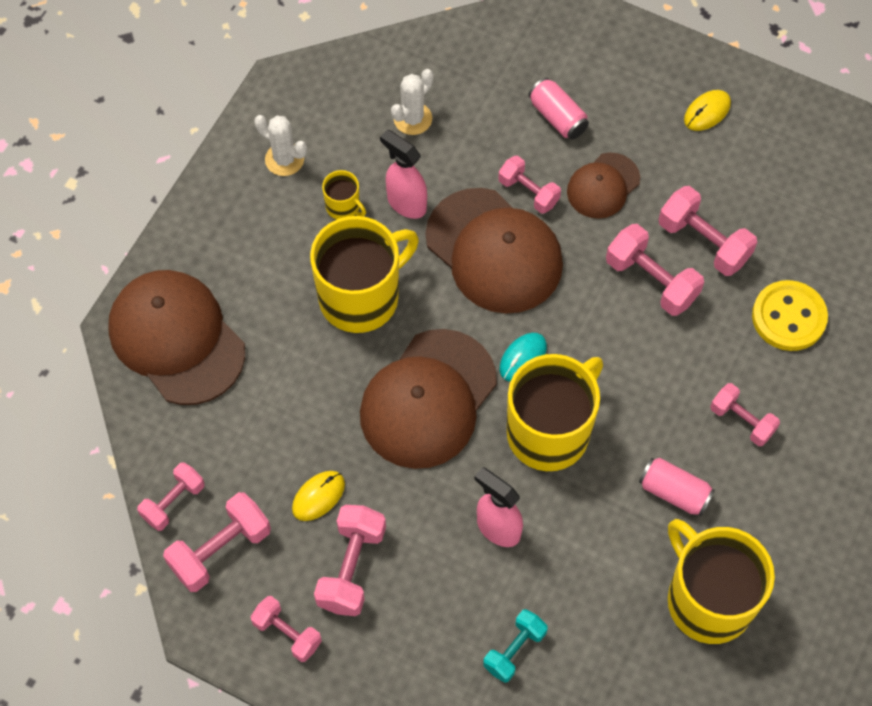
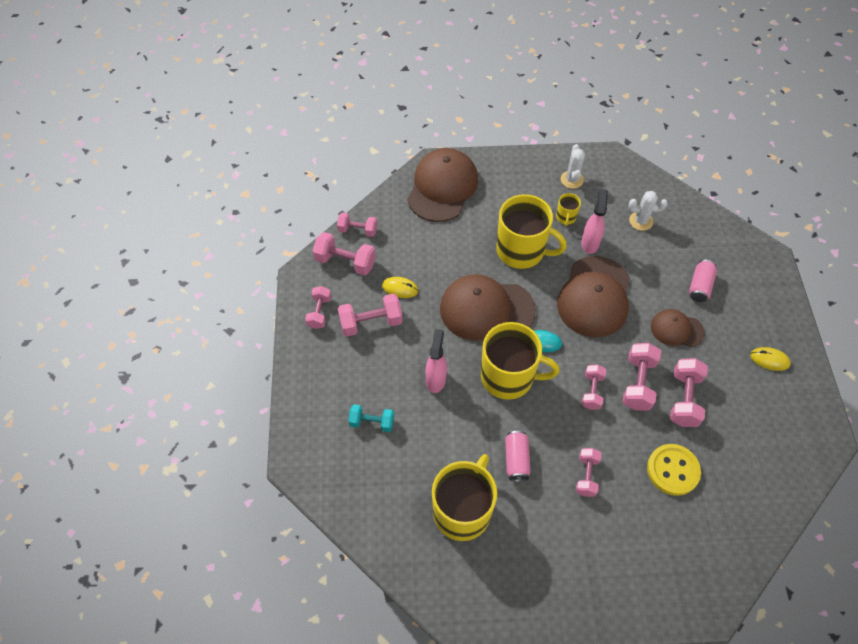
camera: 60 degrees right, 5 degrees down
(528, 192) = (642, 295): pink dumbbell -> pink dumbbell (592, 391)

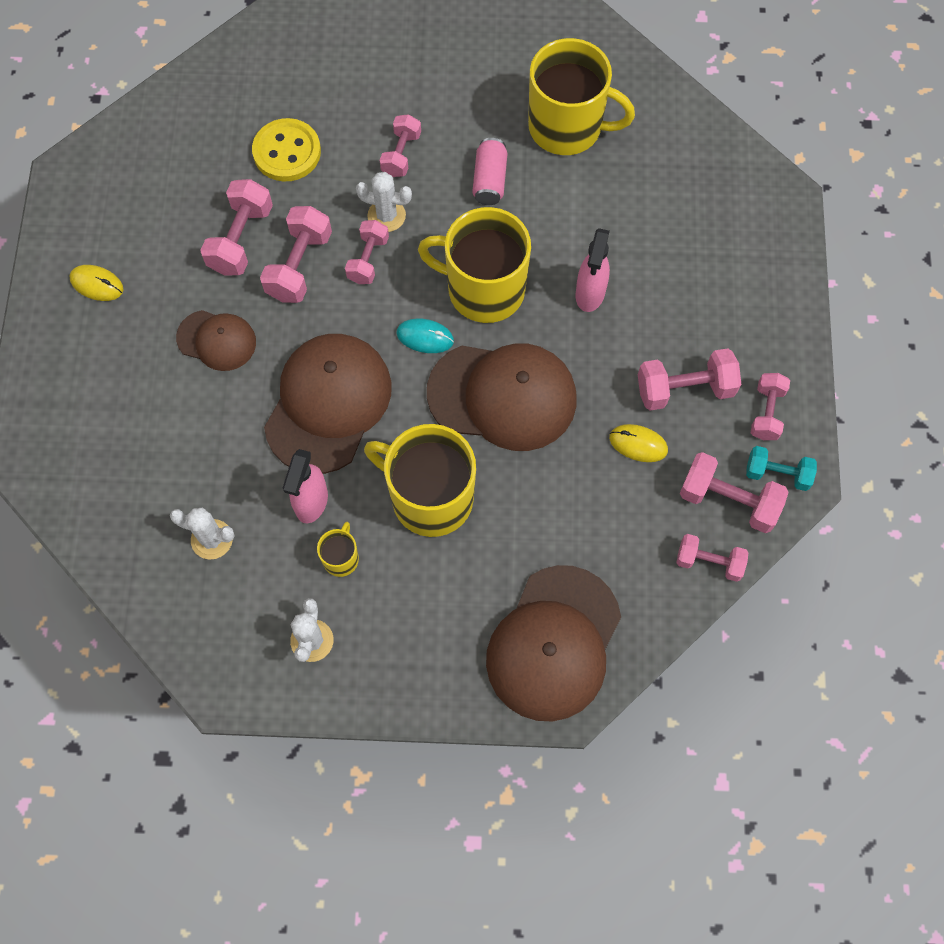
camera: 175 degrees left, 10 degrees up
(372, 422) = (683, 242): turquoise dumbbell -> turquoise dumbbell (777, 474)
(462, 511) = (567, 127): yellow mug -> yellow mug turned 105 degrees counterclockwise
(586, 425) = (386, 215): none -> white cactus
(699, 286) = (155, 408): pink can -> none

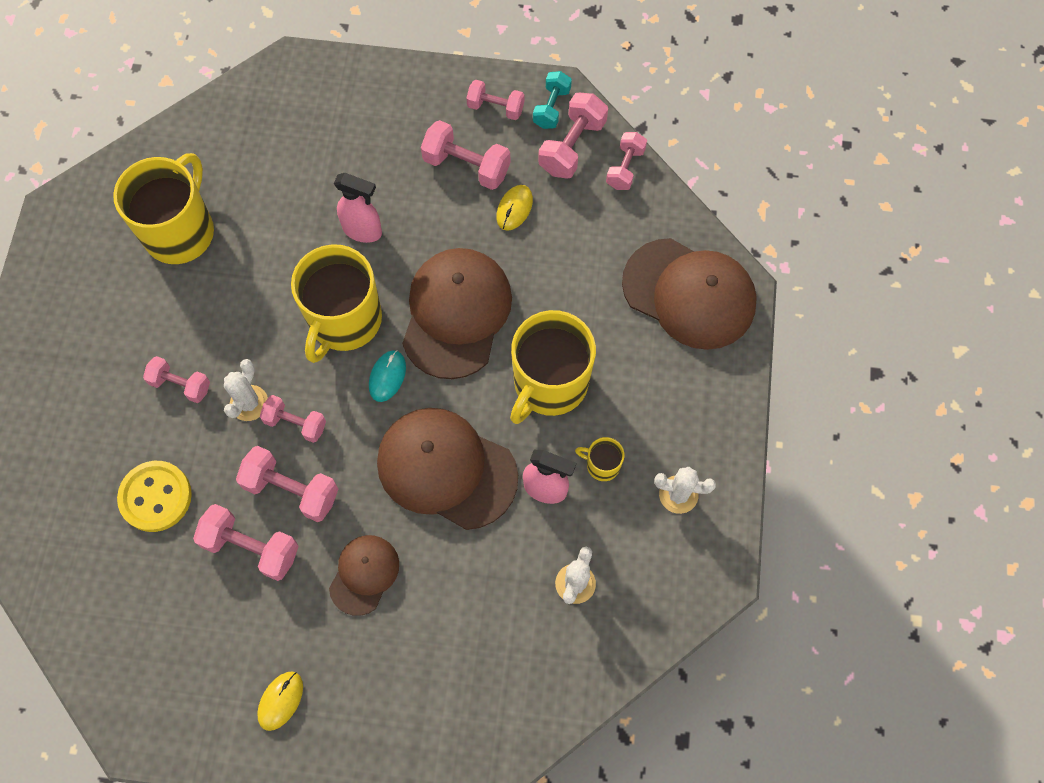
camera: 85 degrees left, 0 degrees up
(489, 180) = (226, 305): pink can -> none
(685, 389) = (466, 166): pink dumbbell -> pink dumbbell turned 60 degrees counterclockwise

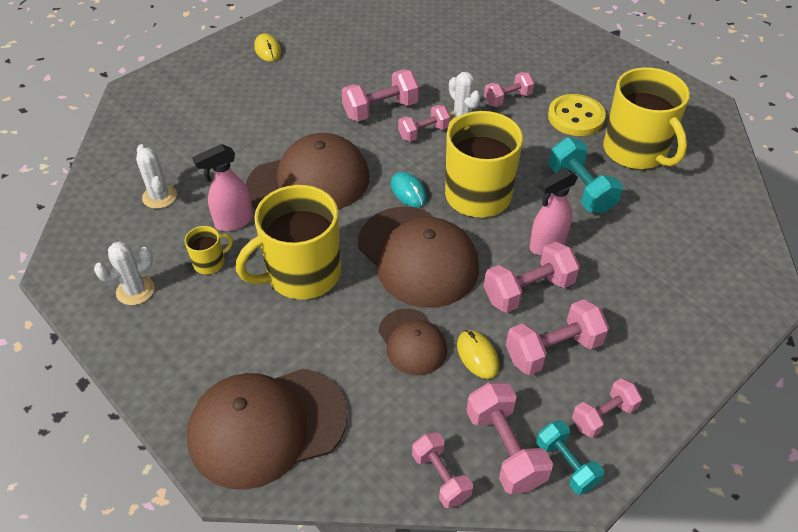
camera: 130 degrees right, 20 degrees down
(155, 497) = (441, 59): yellow button -> yellow button (576, 117)
(251, 547) = (365, 78): pink dumbbell -> pink dumbbell (528, 290)
(271, 245) = (580, 189): none -> turquoise dumbbell
(364, 574) = (291, 112): brown cap -> brown cap (412, 342)
(549, 384) = (302, 274): yellow mug -> yellow mug turned 105 degrees counterclockwise

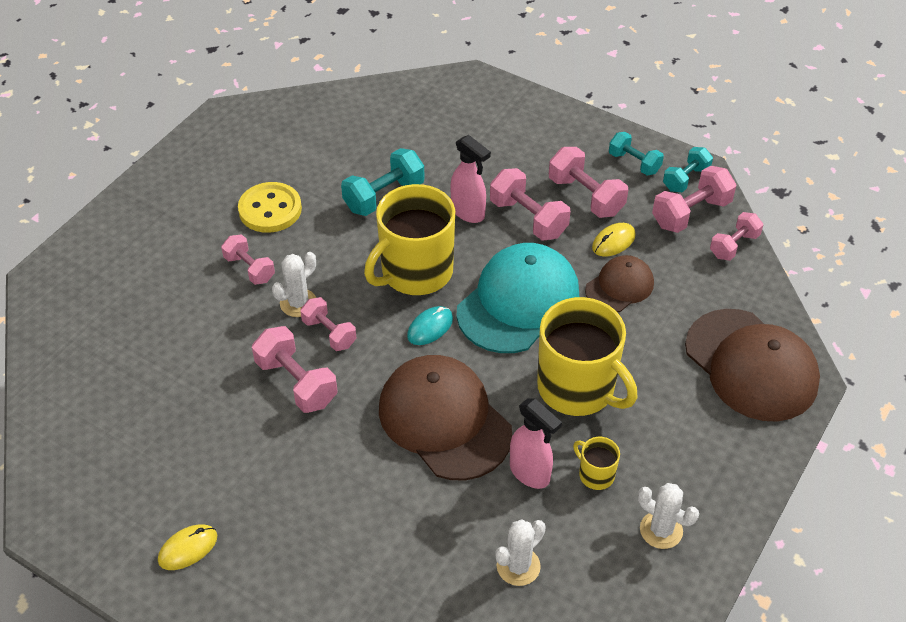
camera: 105 degrees left, 0 degrees up
(417, 256) = (518, 302): brown cap -> turquoise cap
(603, 416) = (634, 163): pink dumbbell -> turquoise dumbbell
(636, 151) = (314, 162): yellow mug -> none

